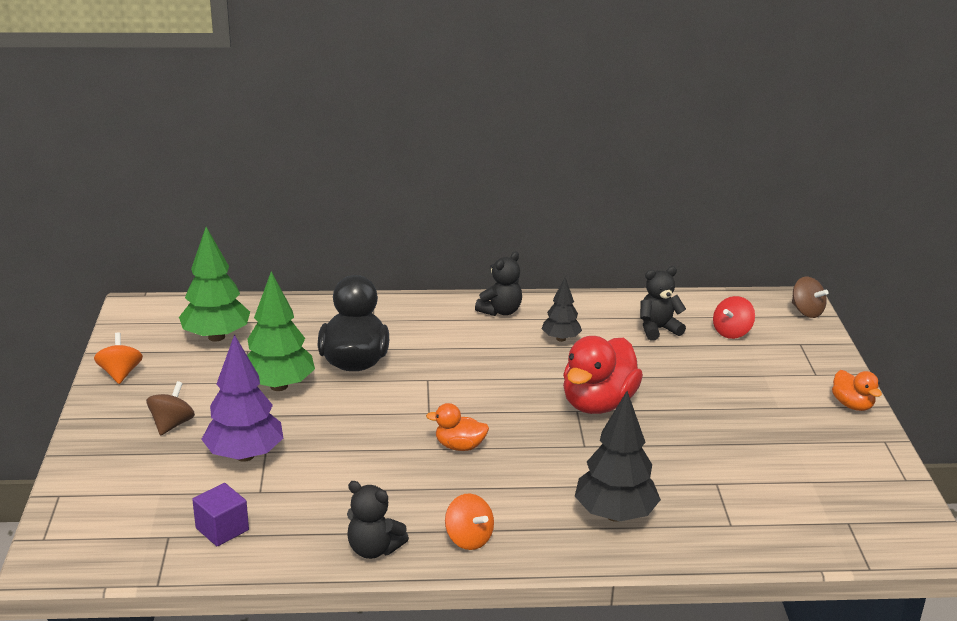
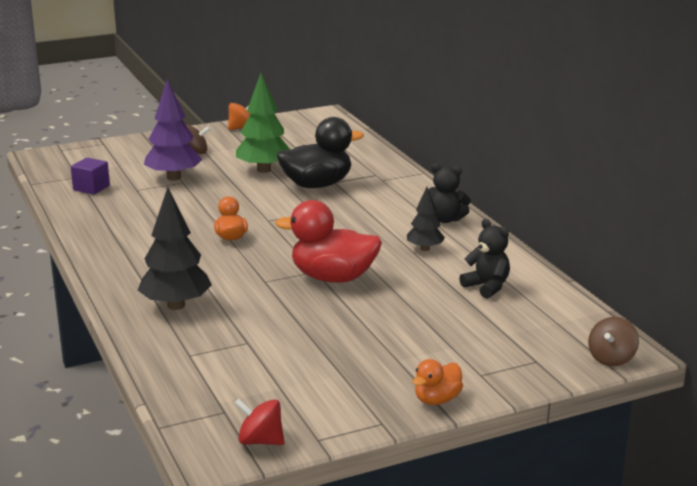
camera: 70 degrees right, 5 degrees down
(216, 337) = (310, 141): green tree -> none
(374, 549) = (91, 232): black teddy bear -> none
(468, 539) = (118, 259): orange spinning top -> none
(732, 332) = (520, 322): red spinning top -> red spinning top (260, 441)

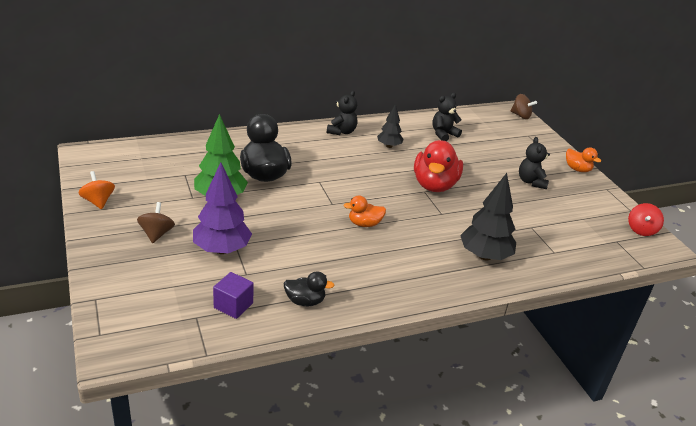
camera: 90 degrees left, 10 degrees up
(95, 214) = (305, 301): none -> black duck
(373, 351) = (531, 182): none -> black teddy bear

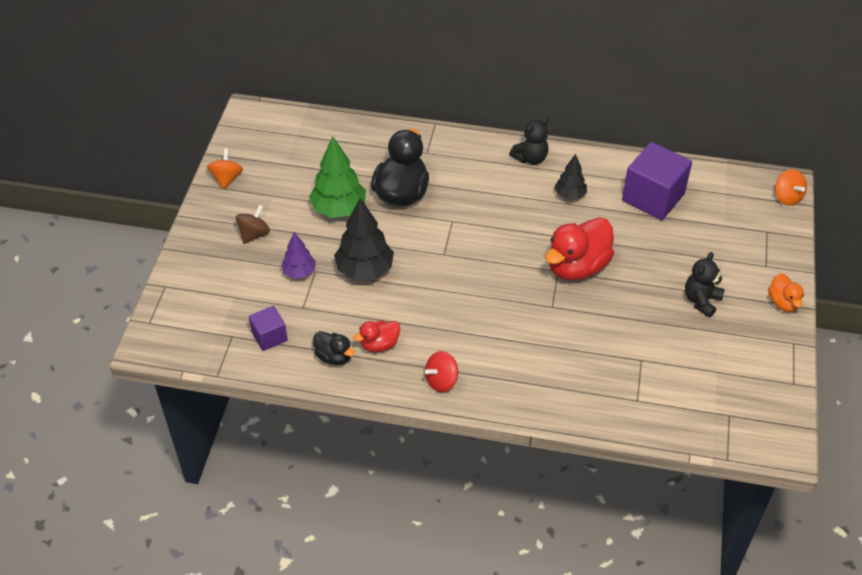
camera: 35 degrees right, 15 degrees up
(222, 249) = (299, 272): purple tree -> purple tree, size x0.58
(336, 279) = (379, 344): none -> red duck
(364, 224) = (457, 290): orange duck -> none
(443, 134) = (653, 197): black teddy bear -> purple cube
(485, 256) = (553, 375): black tree -> black tree (365, 270)
(520, 116) = (787, 197): brown spinning top -> orange spinning top
(641, 230) = (778, 413): red spinning top -> red spinning top (441, 381)

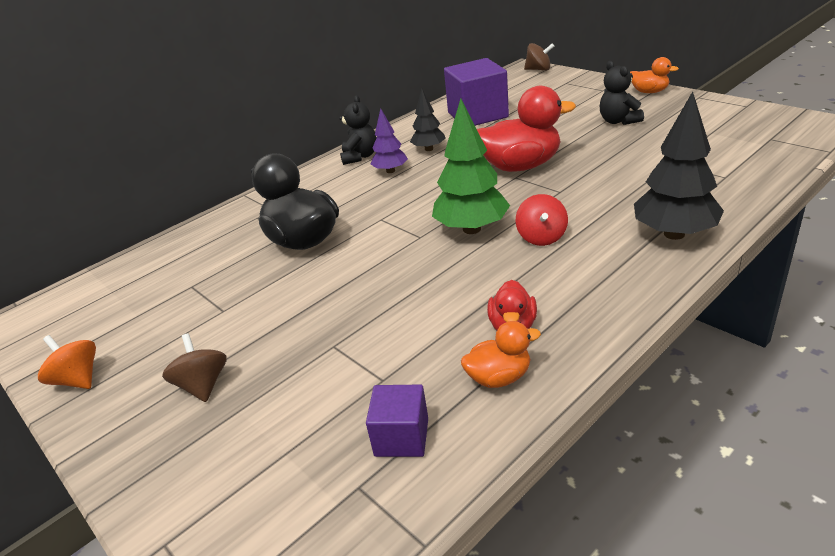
camera: 50 degrees left, 15 degrees down
(299, 272) = (319, 362): purple tree -> purple tree (390, 171)
(334, 357) = (499, 377): black duck -> orange duck
(339, 209) = (264, 293): green tree -> green tree (472, 229)
(365, 270) = (379, 301): black tree -> black tree (674, 234)
(441, 381) = (613, 293): red spinning top -> red spinning top (541, 237)
(577, 267) = (520, 166): red duck -> red duck turned 90 degrees counterclockwise
(787, 197) = (538, 69): orange spinning top -> brown spinning top

